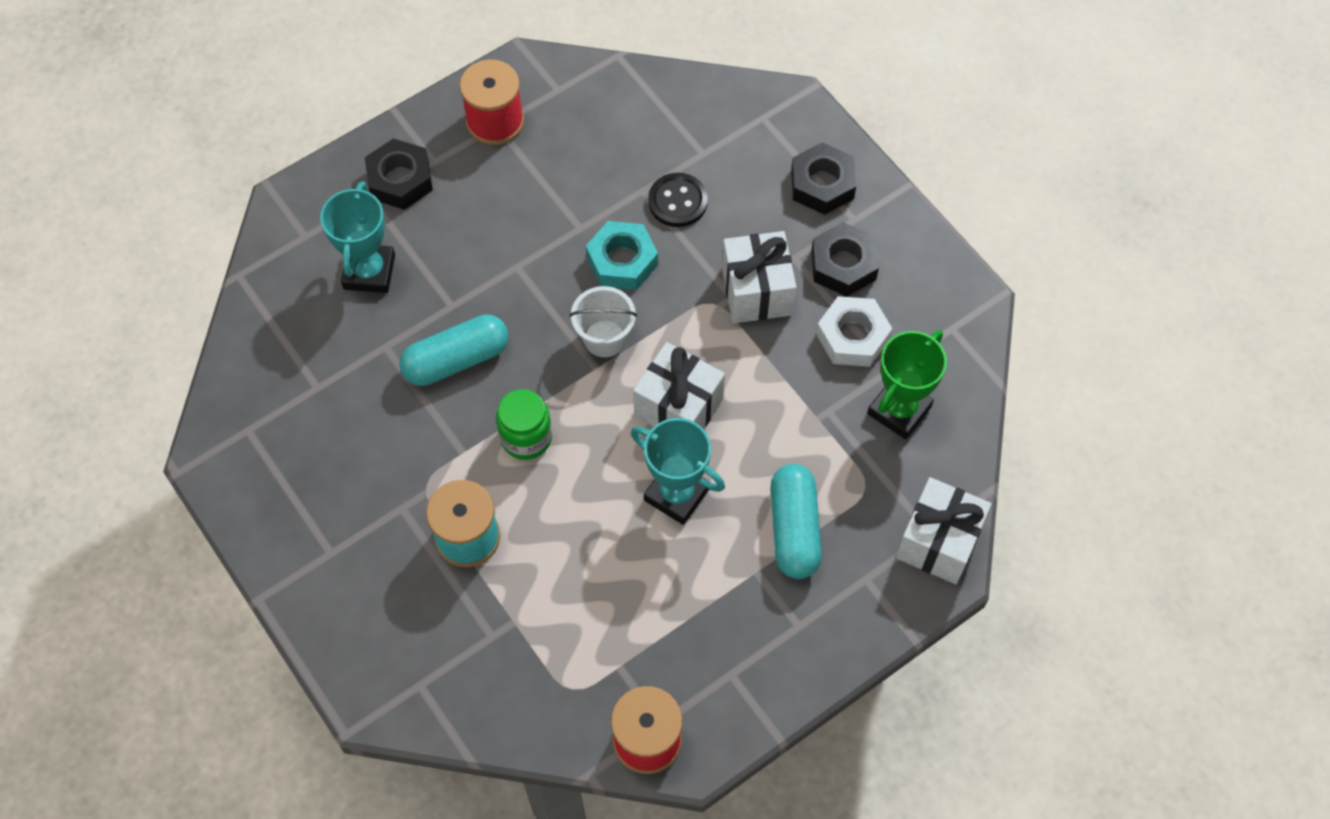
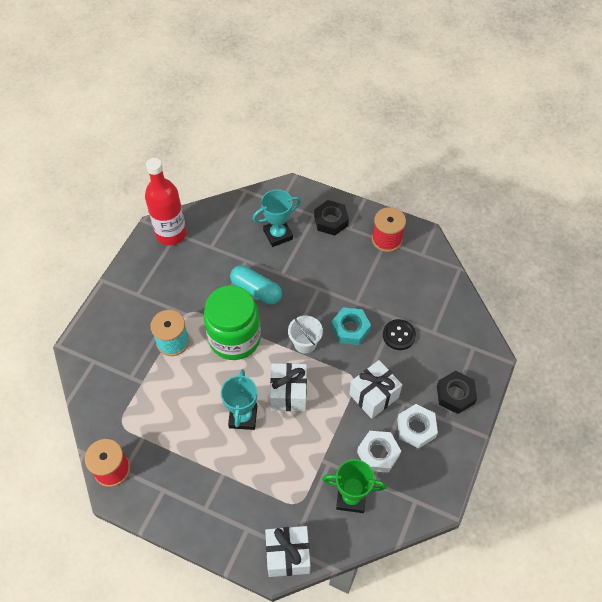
camera: 60 degrees right, 5 degrees down
(242, 439) = (171, 234): none -> red bottle
(526, 437) = (235, 338): green jar -> green jar, size x1.93
(794, 529) = (255, 480): turquoise capsule -> none
(843, 265) = (416, 428): black nut -> white nut

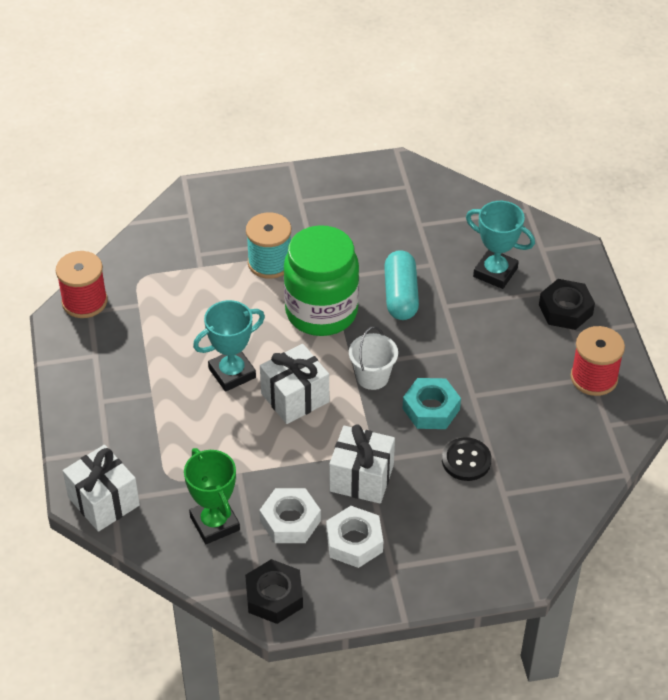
camera: 55 degrees right, 10 degrees down
(171, 234) = (402, 182): red bottle -> none
(455, 394) = (435, 559): black nut -> black nut (274, 596)

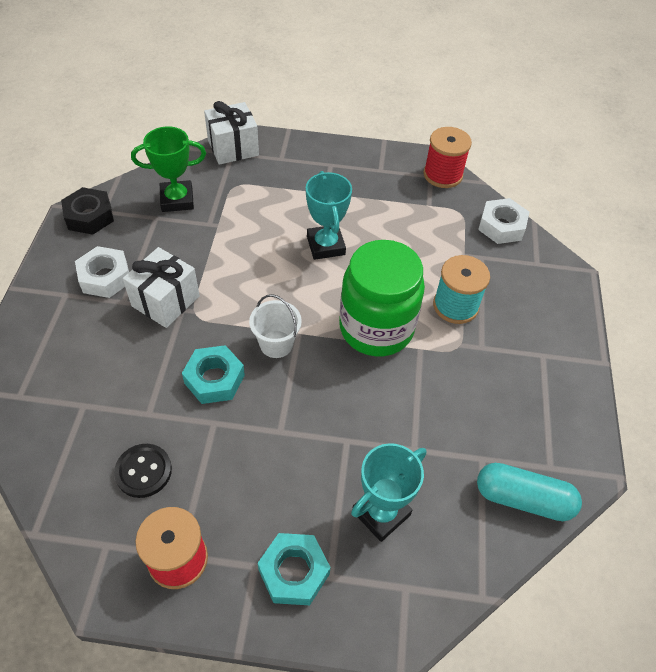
camera: 105 degrees right, 5 degrees up
(290, 521) = (151, 243): white nut -> white nut (501, 226)
(295, 397) = (278, 280): white gift -> none
(401, 295) = (376, 403): turquoise capsule -> turquoise capsule (523, 499)
(466, 460) = (138, 387): black button -> black button (143, 471)
(565, 310) = (294, 572): black nut -> turquoise nut

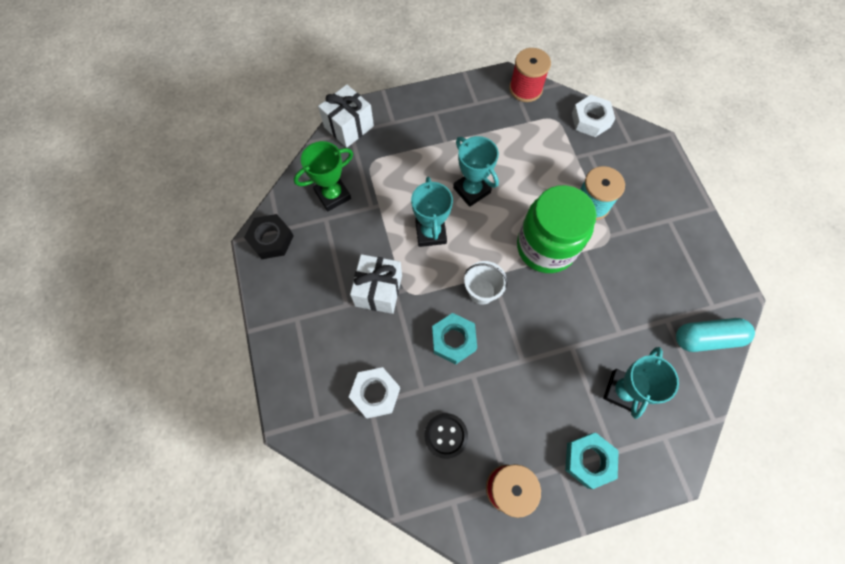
camera: 20 degrees left, 15 degrees up
(105, 277) = (319, 290): white nut -> white nut (375, 394)
(256, 268) = (430, 233): none -> turquoise trophy

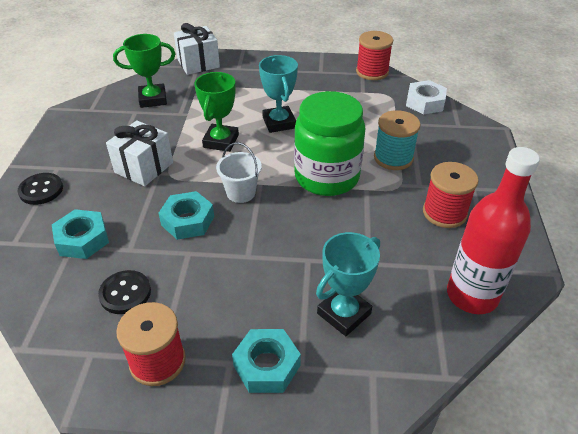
camera: 20 degrees right, 25 degrees down
(271, 239) = (79, 114): black nut -> none
(300, 351) = (41, 190): none -> black button
(375, 394) = (82, 239): white nut -> turquoise nut
(430, 233) = (221, 141): turquoise trophy -> green trophy
(657, 257) = (444, 213): none -> red spool
(707, 338) = (472, 295): turquoise capsule -> red bottle

